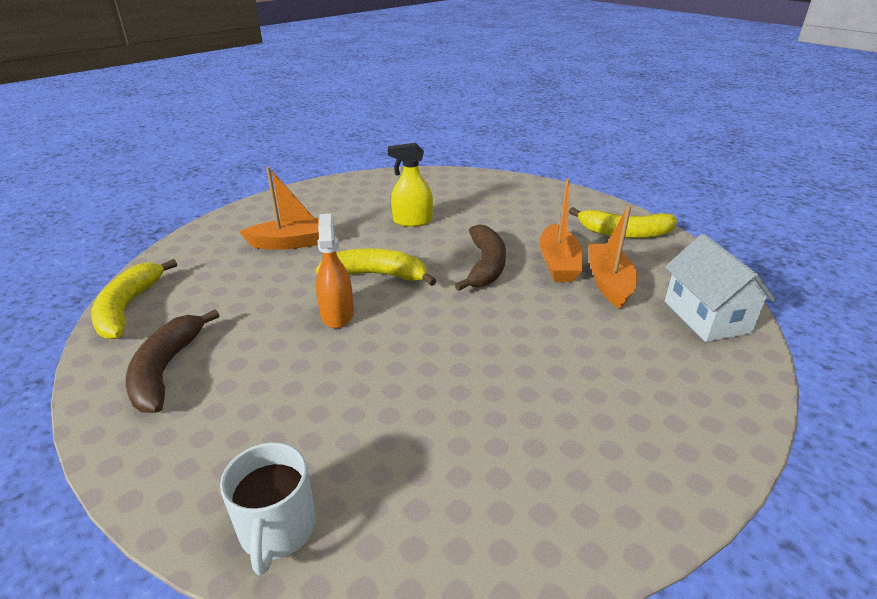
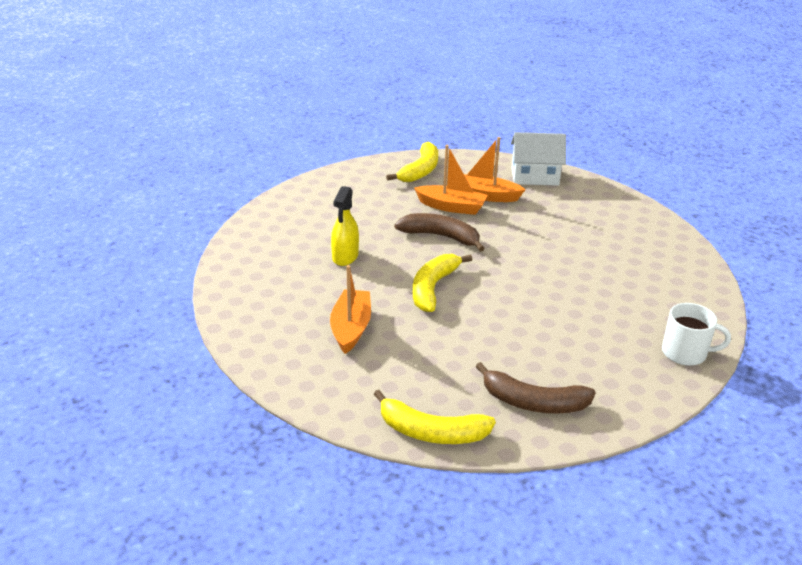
camera: 75 degrees left, 0 degrees up
(337, 314) = (484, 313): orange spray bottle -> none

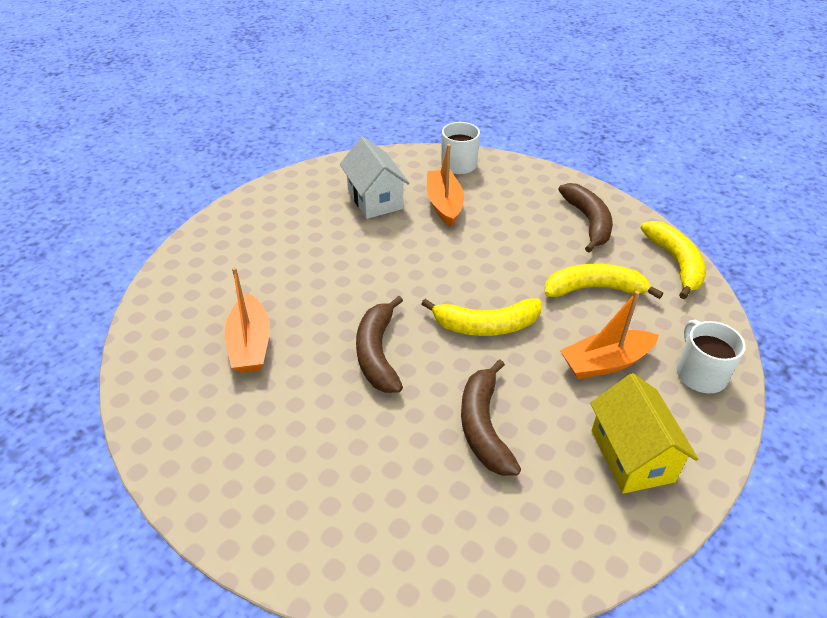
camera: 115 degrees left, 10 degrees up
(269, 303) = (632, 455): none -> yellow house
(299, 371) = (700, 374): none -> white mug
(345, 256) = (484, 427): yellow spray bottle -> brown banana
(420, 170) = (200, 438): yellow banana -> yellow banana (594, 289)
(451, 207) = (298, 367): orange boat -> orange boat (444, 204)
(534, 177) = (175, 313): white house -> white house (375, 199)

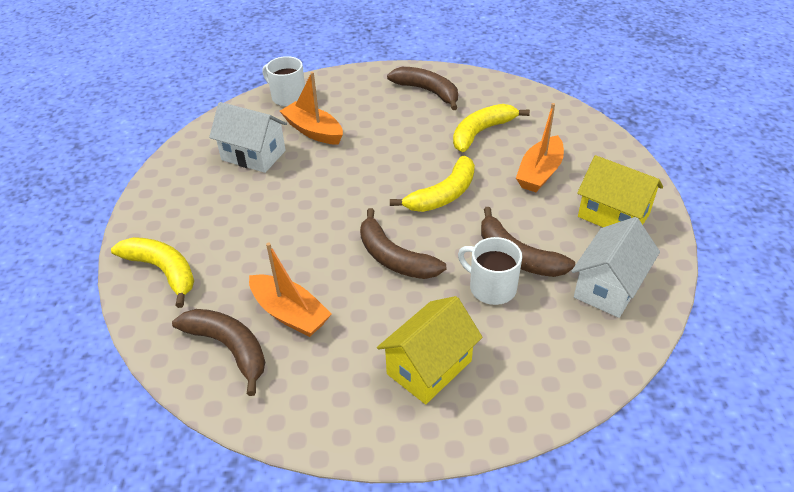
camera: 40 degrees left, 0 degrees up
(183, 340) = (229, 348): none -> brown banana
(292, 466) = (429, 367): none -> yellow house
(535, 521) = (608, 287): none -> white house
(675, 263) = (509, 90): yellow banana -> yellow banana (163, 271)
(700, 374) = (594, 147): white mug -> white mug (491, 287)

